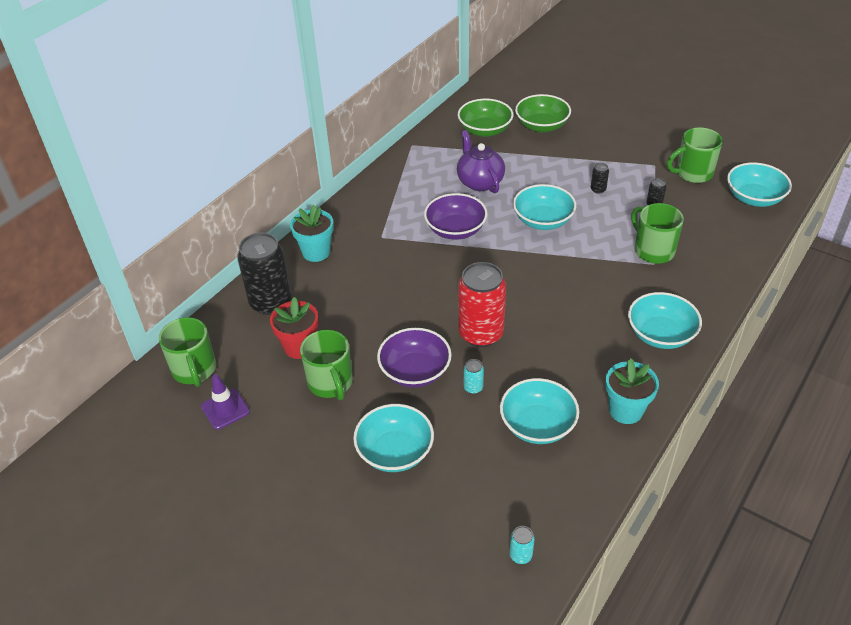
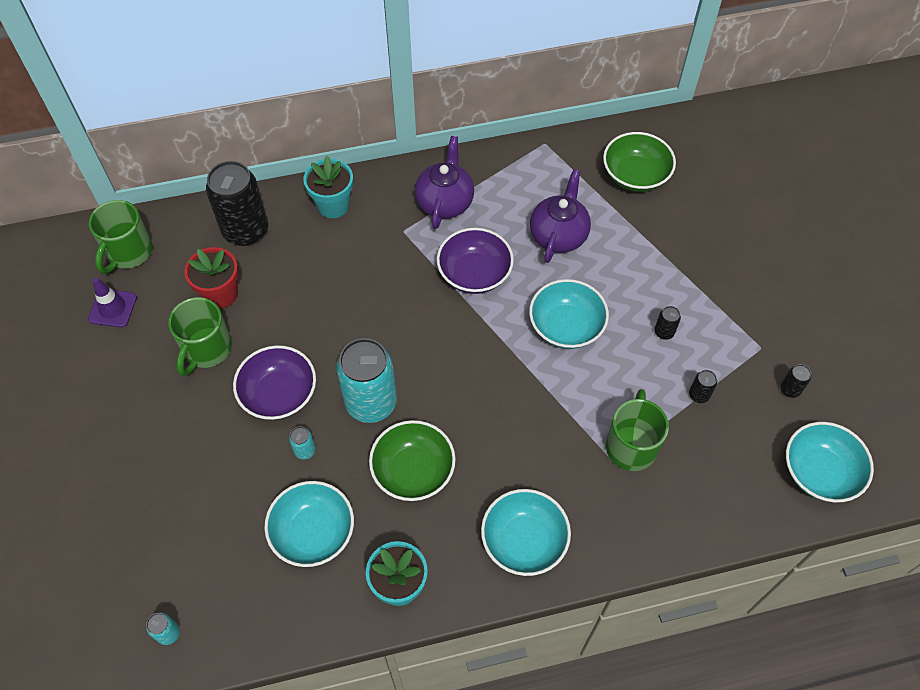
camera: 40 degrees right, 15 degrees up
(389, 207) = (445, 202): none -> purple teapot
(395, 451) = (183, 456): turquoise bowl -> none
(481, 333) = (371, 402): red can -> turquoise can
(541, 126) = (700, 211): green bowl -> green bowl (413, 470)
(692, 173) = (790, 389): green mug -> black can

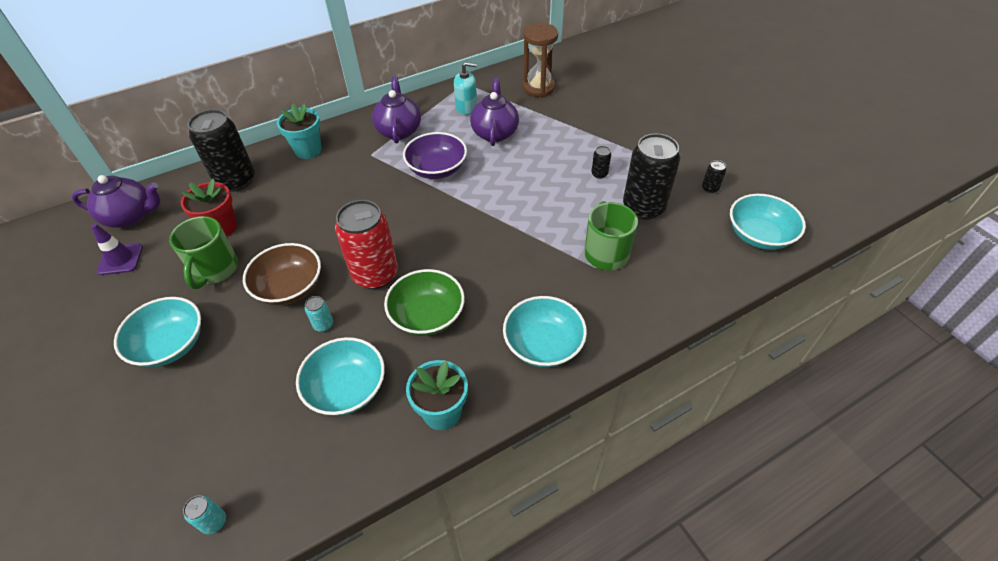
camera: 15 degrees left, 10 degrees down
(128, 252) = (131, 216): green mug -> purple teapot
(279, 394) = (289, 287): purple bowl -> brown bowl
(371, 402) = (375, 274): turquoise can -> red can
(535, 185) = (466, 107): none -> turquoise soap dispenser
(566, 326) = (522, 187): turquoise bowl -> turquoise bowl (170, 345)
(635, 175) = (538, 88): green bowl -> brown hourglass
(699, 395) = (643, 207): black can -> black can, size x2.44

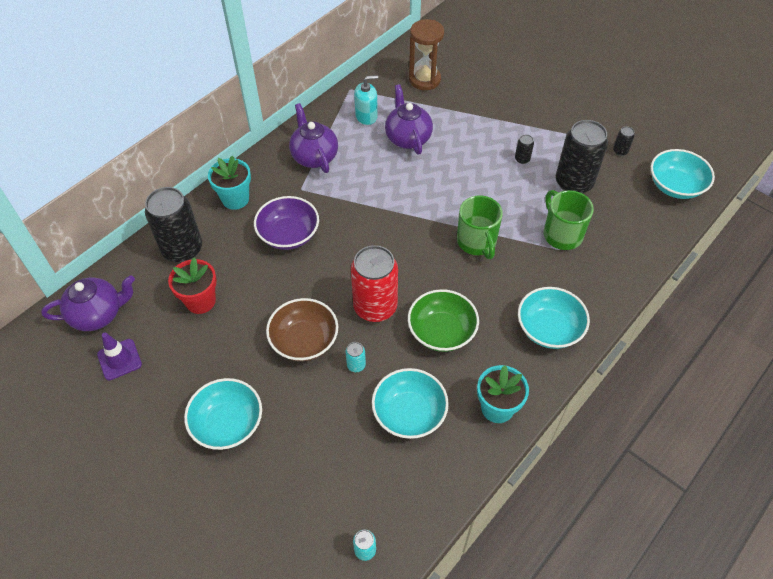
camera: 20 degrees left, 5 degrees up
(215, 270) = (222, 344): green mug -> green mug (477, 242)
(437, 169) = (373, 189): purple bowl -> purple bowl (289, 234)

